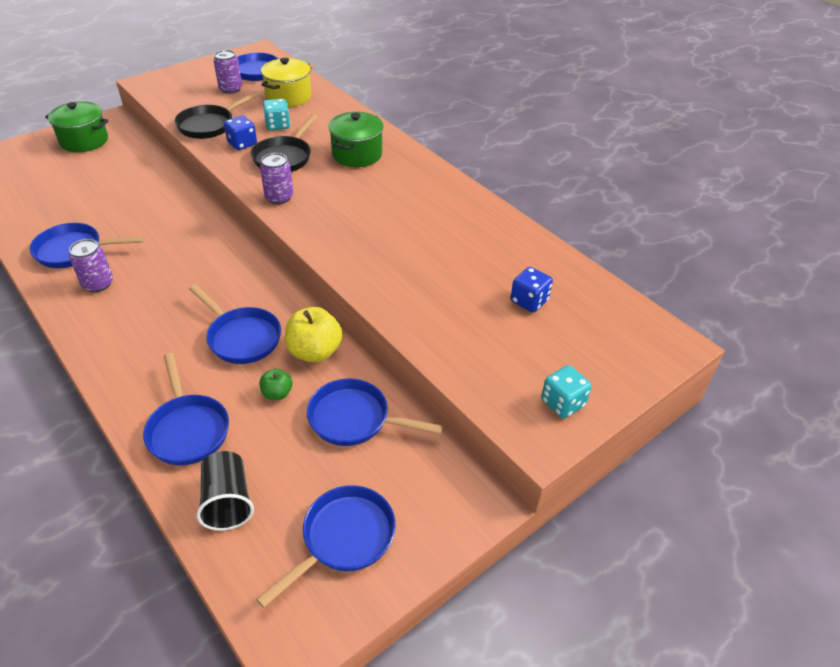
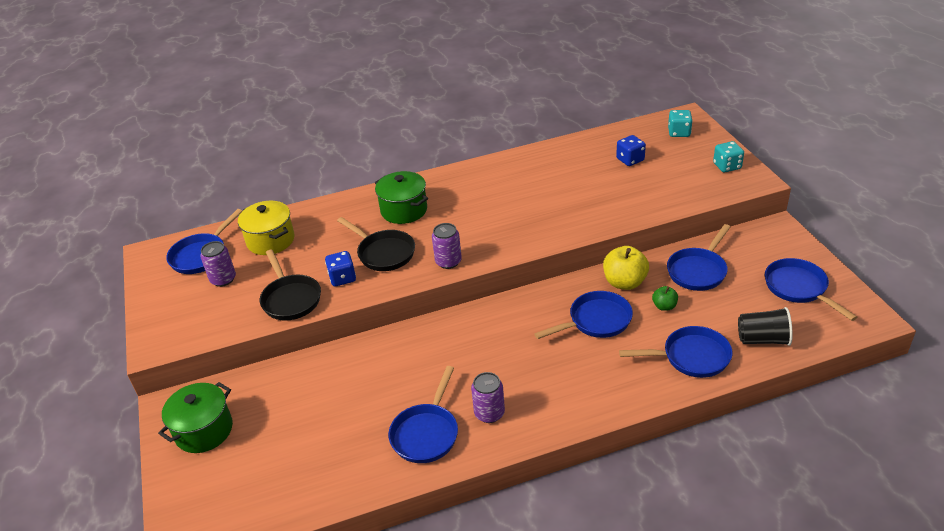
camera: 65 degrees left, 5 degrees down
(278, 125) = (322, 252): turquoise dice -> turquoise dice (679, 132)

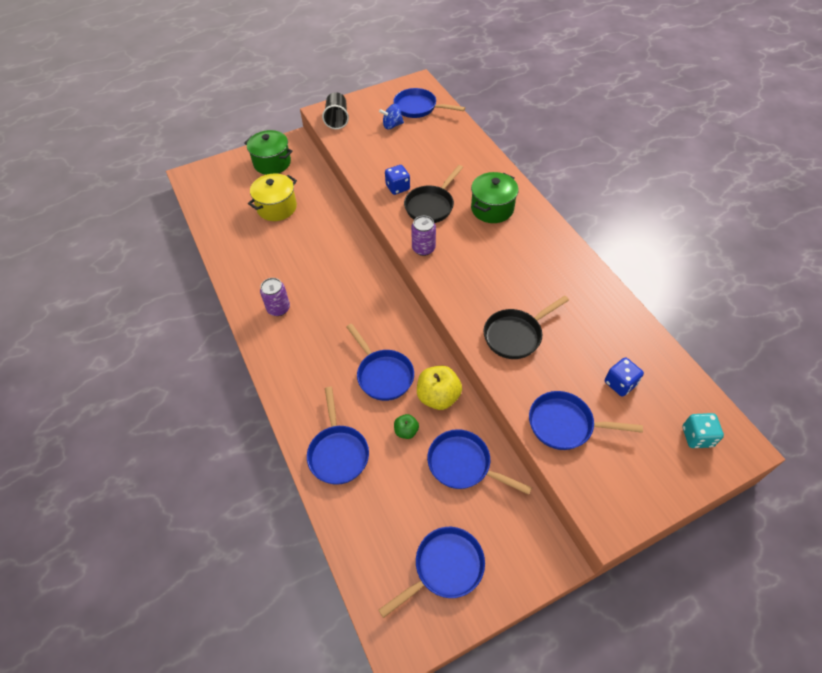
camera: 80 degrees right, 15 degrees up
(223, 279) = (392, 125): purple can -> blue spinning top
(270, 240) = (440, 138): yellow pot -> yellow pot (277, 207)
(290, 299) = (372, 164): black pan -> black pan (515, 335)
(426, 433) = (262, 274): blue pan -> blue pan (565, 424)
(727, 166) = (632, 489): turquoise dice -> none
(763, 339) = (363, 520): black cup -> black cup (337, 119)

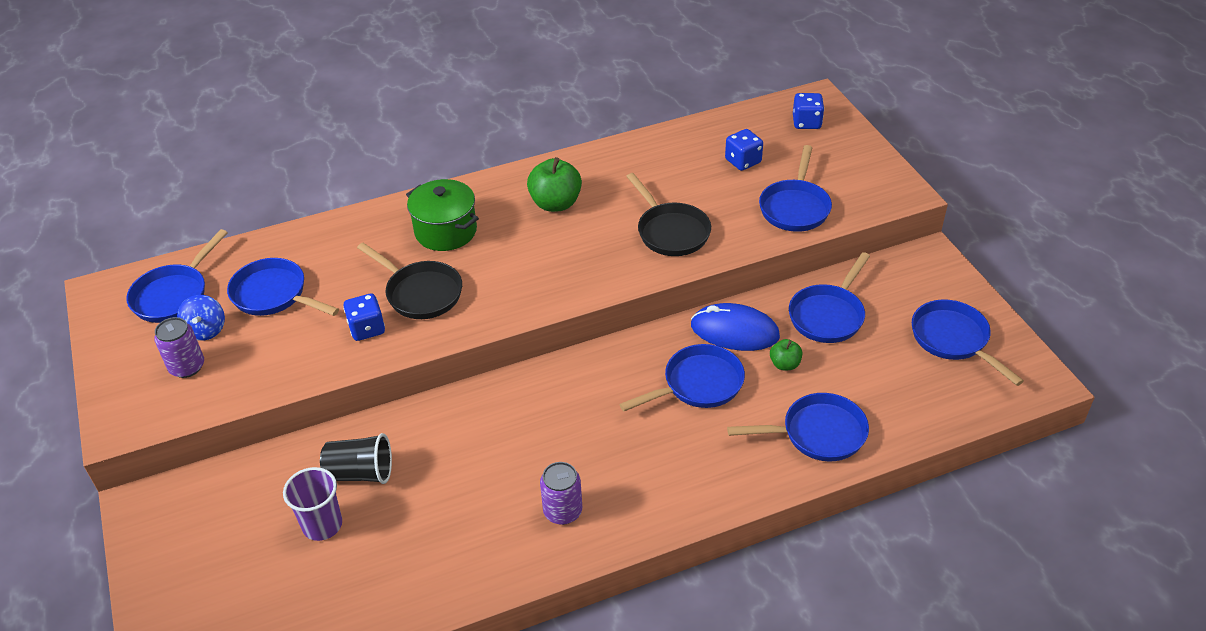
camera: 85 degrees left, 10 degrees down
(272, 163) = (190, 538): green pot -> none
(277, 207) = (322, 525): yellow pot -> purple cup
(337, 119) = (151, 405): black cup -> black cup (360, 473)
(422, 144) = (274, 295): none -> blue pan
(423, 248) = (506, 306): purple can -> purple can (187, 367)
(438, 397) = (734, 331): yellow apple -> blue mouse
(534, 262) = (555, 203): none -> green apple
(697, 437) = (806, 122): turquoise dice -> blue dice

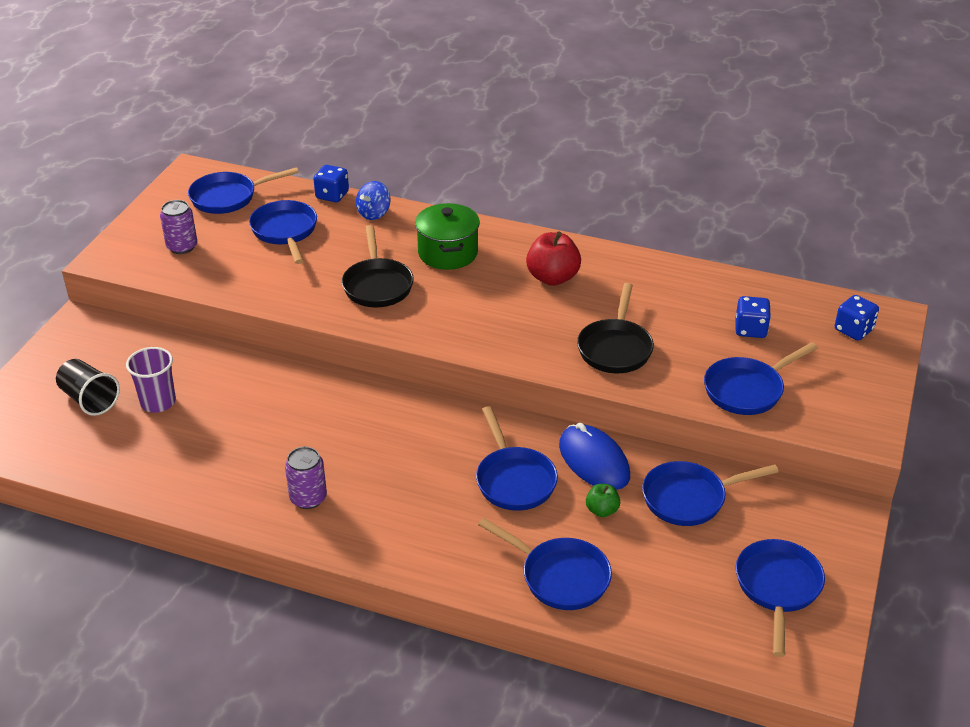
camera: 40 degrees right, 5 degrees down
(206, 330) = (219, 230): blue spinning top -> blue spinning top (374, 213)
(360, 473) = (217, 386): black cup -> black cup (89, 400)
(367, 329) = (314, 288): blue dice -> blue dice (332, 195)
(555, 203) = (552, 278): green apple -> red apple
(698, 384) = (514, 480): blue pan -> blue pan turned 60 degrees clockwise

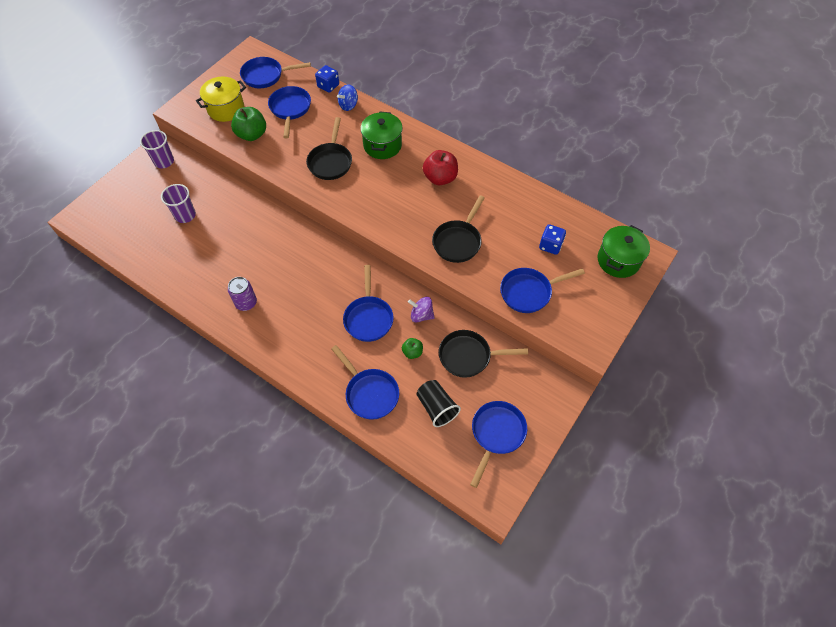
camera: 15 degrees right, 20 degrees up
(89, 400) = (148, 205): black cup -> black cup (436, 407)
(93, 339) = (164, 161): none -> purple cup
(182, 247) = (226, 109): purple can -> yellow pot
(238, 271) = (252, 134): none -> green apple
(594, 461) = (421, 315): blue mouse -> purple spinning top
(689, 498) = (468, 356): blue pan -> black pan
(853, 330) = (618, 260): blue dice -> green pot

